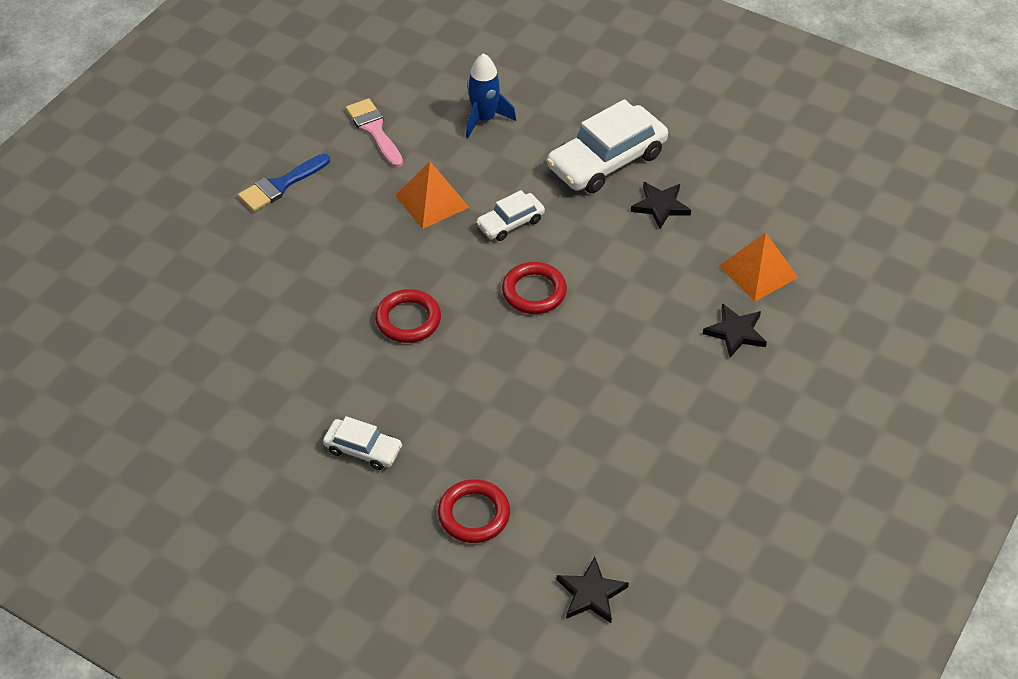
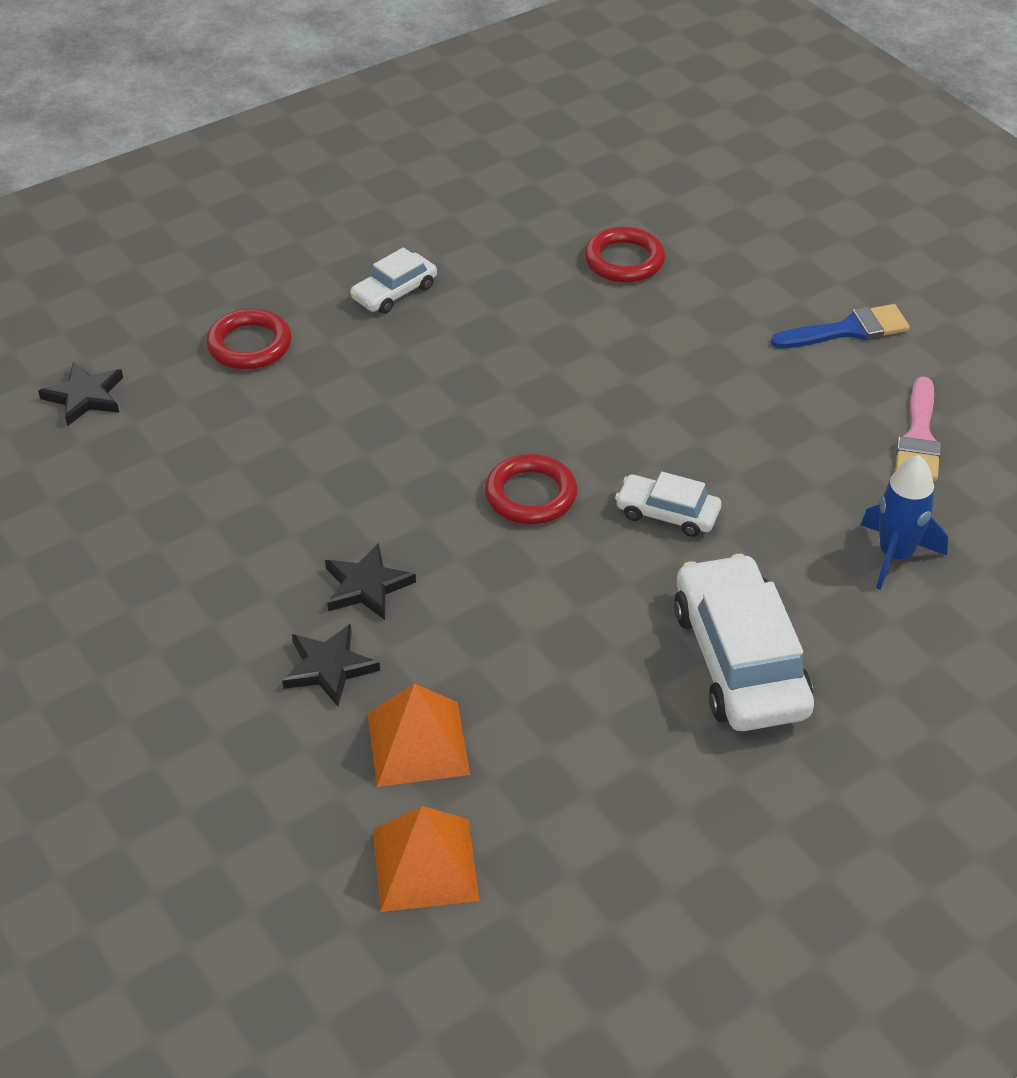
camera: 115 degrees right, 5 degrees down
(280, 185) = (848, 330): blue brush -> blue brush turned 90 degrees clockwise
(374, 130) = (919, 438): pink brush -> pink brush turned 105 degrees clockwise
(408, 319) = (555, 374): red ring -> red ring (624, 260)
(432, 201) = (750, 452): orange pyramid -> orange pyramid (425, 864)
(510, 223) = (667, 513): white car -> white car turned 60 degrees counterclockwise
(660, 206) = (611, 685): black star -> black star (366, 586)

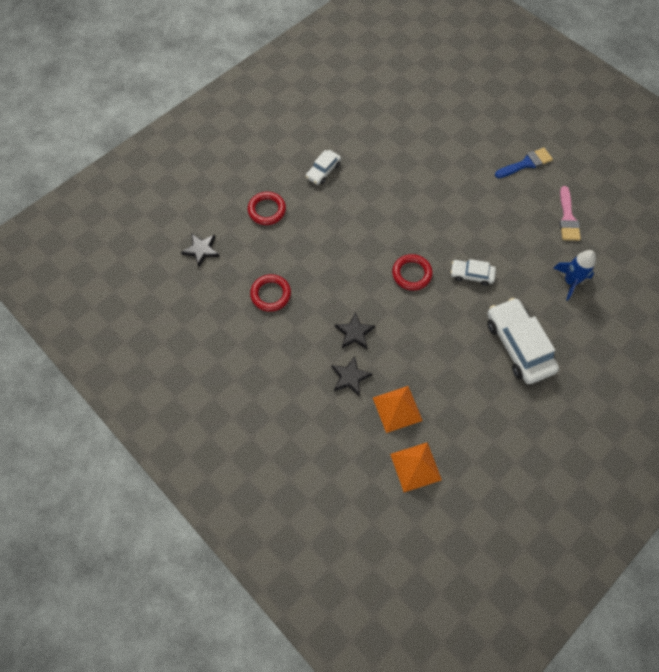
camera: 10 degrees left, 20 degrees up
(624, 260) = (420, 138): red ring -> red ring (270, 294)

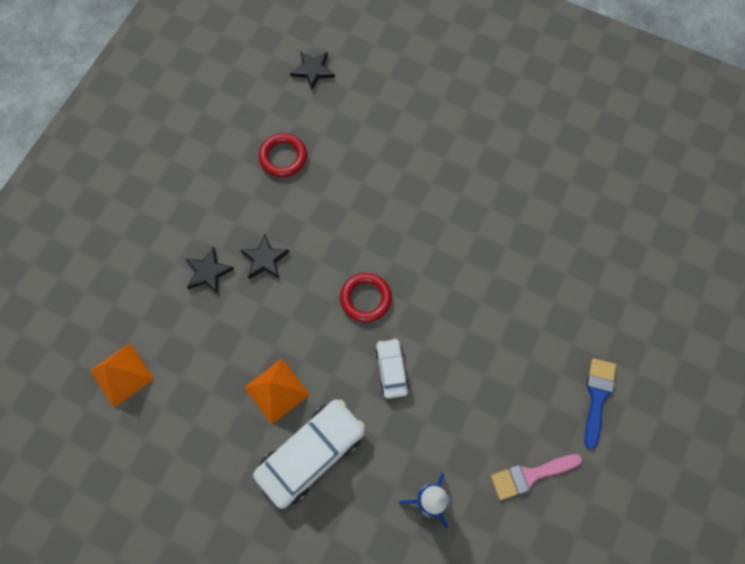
camera: 70 degrees right, 5 degrees up
(267, 210) = (390, 114): red ring -> none
(323, 171) = (472, 154): white car -> none
(397, 409) = (185, 334): orange pyramid -> orange pyramid (276, 390)
(526, 163) = (597, 396): blue brush -> blue brush turned 120 degrees counterclockwise

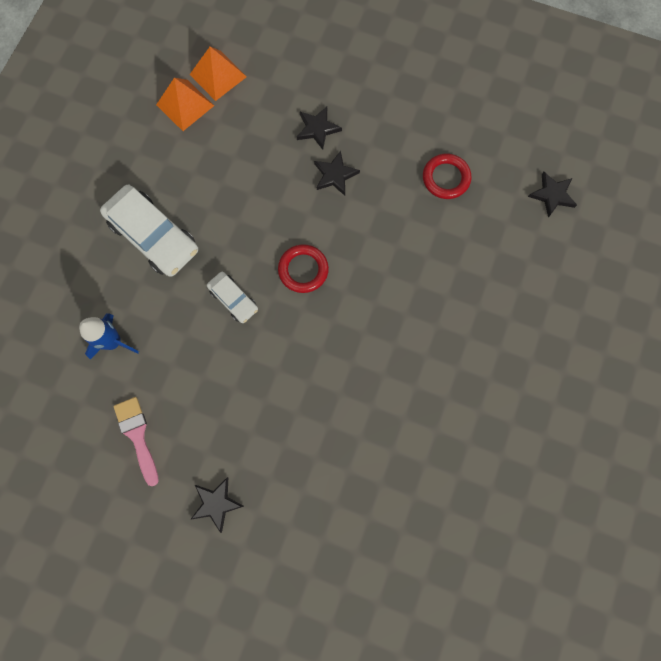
camera: 85 degrees right, 5 degrees up
(276, 390) = (209, 201): orange pyramid -> orange pyramid (185, 105)
(391, 370) = (233, 299): white car -> white car turned 60 degrees clockwise
(597, 396) = (216, 503): blue brush -> black star

